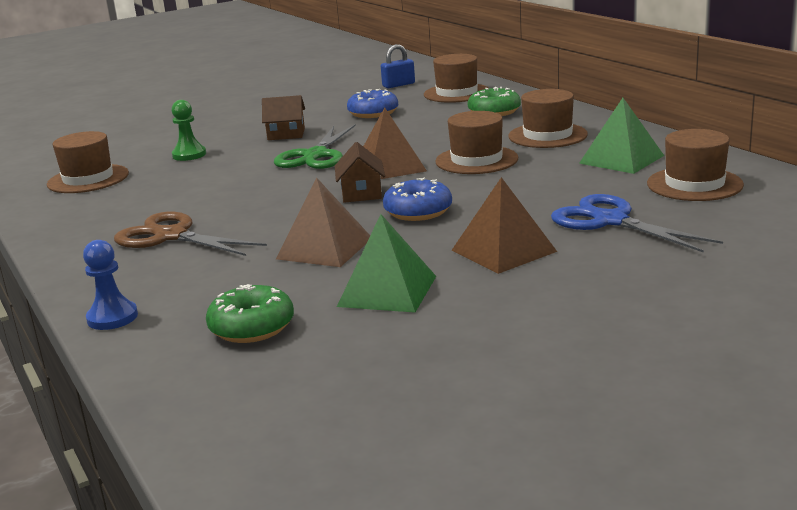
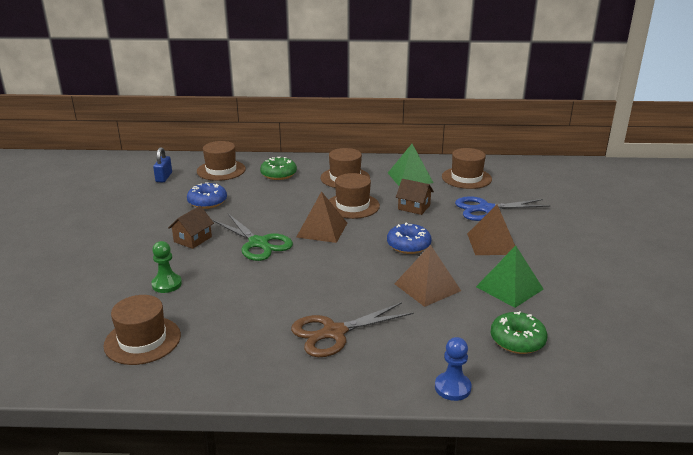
camera: 60 degrees left, 5 degrees up
(361, 193) = (354, 251): brown house -> brown house (414, 207)

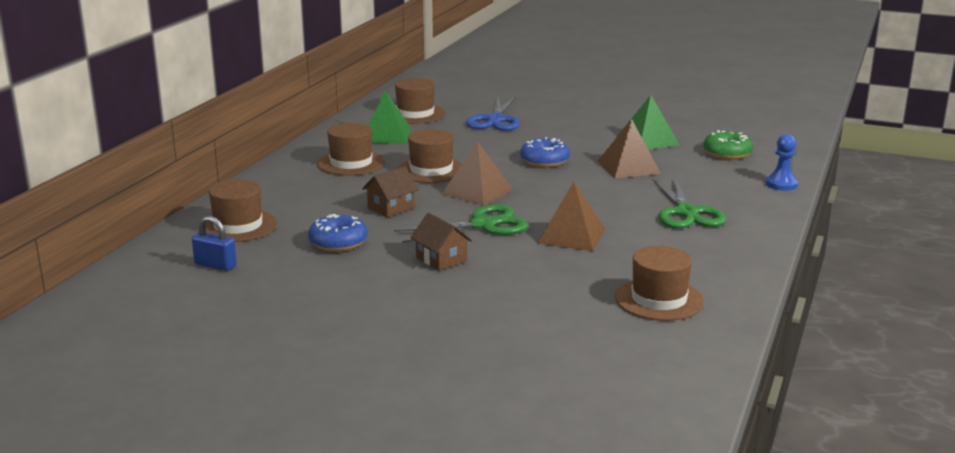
camera: 70 degrees left, 5 degrees down
(167, 284) = (545, 281): green pawn -> none
(278, 174) = (297, 194): green donut -> none
(334, 333) = (686, 212): brown scissors -> green scissors
(414, 207) = (462, 145): brown house -> brown house (391, 207)
(492, 243) = (566, 131): brown pyramid -> brown pyramid (571, 236)

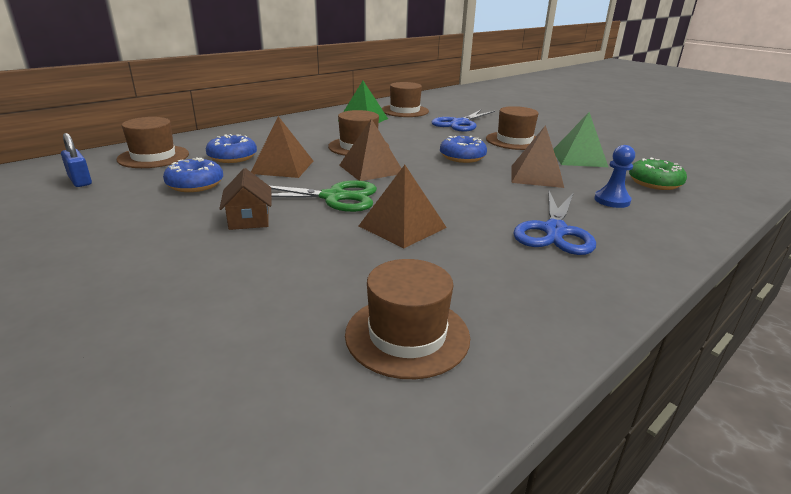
camera: 25 degrees right, 5 degrees up
(323, 209) = (232, 157): none -> blue donut
(351, 163) = (308, 132): brown hat -> brown hat (514, 141)
(391, 207) = (282, 167): brown house -> brown pyramid
(686, 212) = (555, 231): green scissors -> blue scissors
(781, 184) = (699, 225): blue pawn -> blue pawn (612, 200)

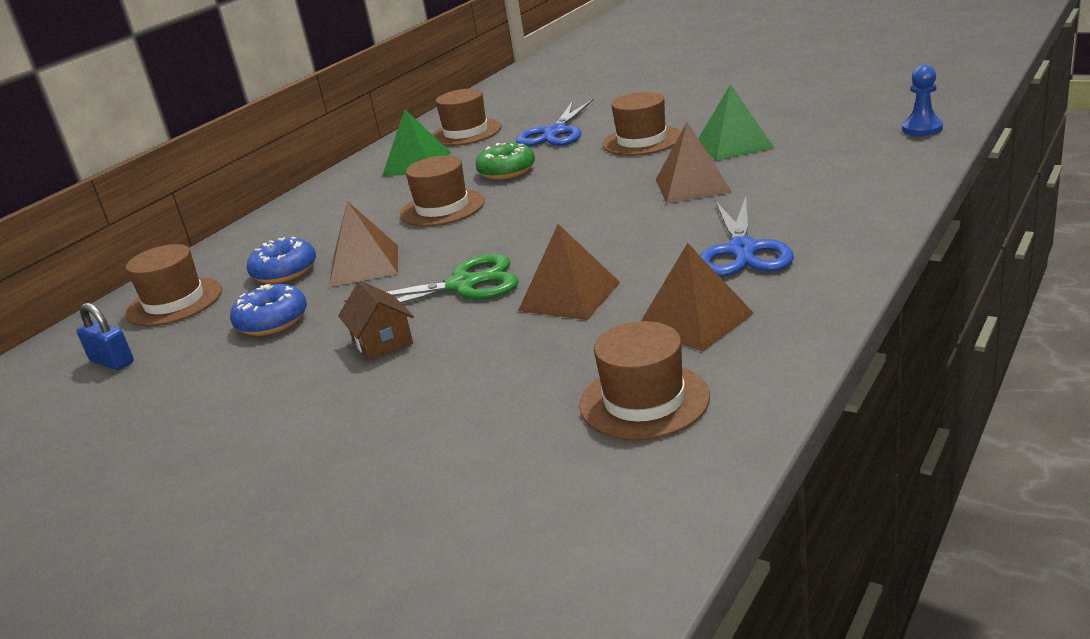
camera: 10 degrees left, 0 degrees up
(371, 169) = (481, 235): brown pyramid -> brown pyramid (694, 321)
(462, 157) = (587, 185): blue donut -> none
(612, 200) = (793, 193): blue pawn -> blue pawn (922, 129)
(654, 183) = (835, 155): green donut -> green donut (507, 171)

